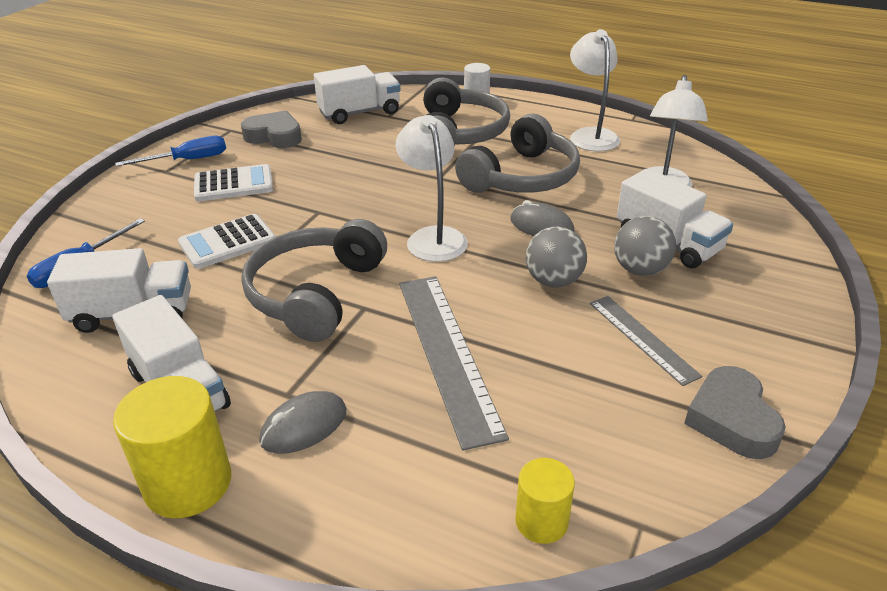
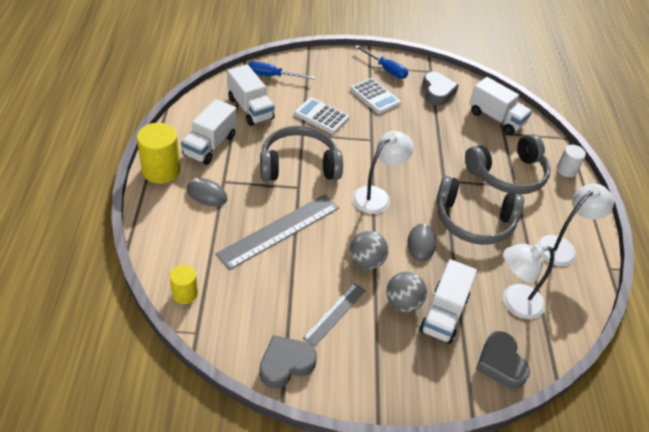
camera: 60 degrees right, 10 degrees up
(754, 224) = (500, 363): none -> grey heart

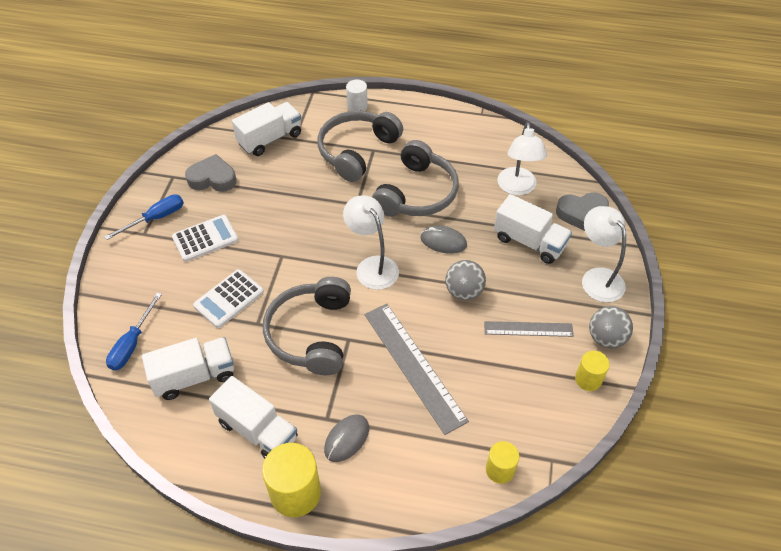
camera: 75 degrees left, 5 degrees up
(285, 364) = (588, 379): grey heart -> yellow cylinder
(334, 313) = (528, 329): grey ruler -> grey ruler turned 45 degrees counterclockwise
(403, 303) = (516, 271): grey ball -> grey ball (606, 338)
(508, 174) = (357, 151): grey headphones -> grey headphones turned 135 degrees counterclockwise
(562, 247) = (455, 137): white lamp -> white lamp (597, 278)

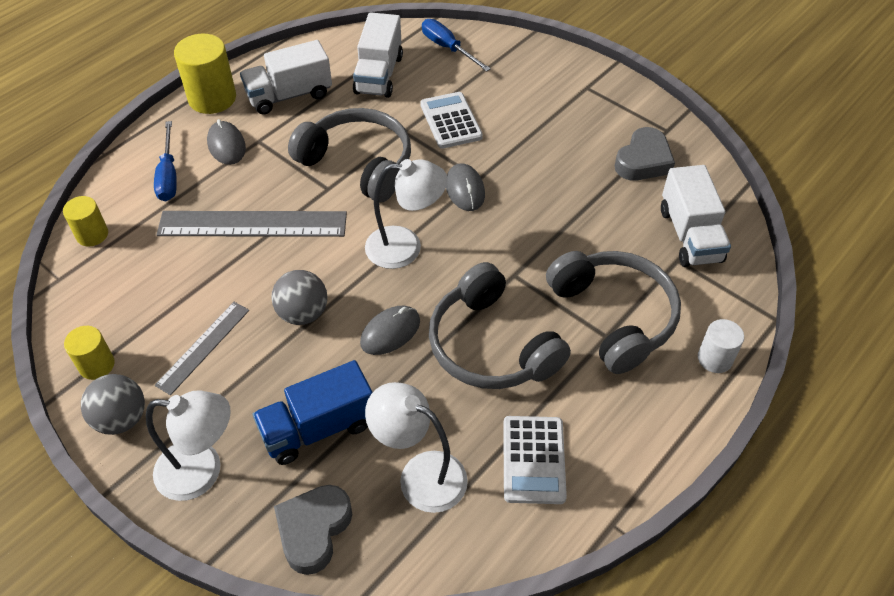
camera: 120 degrees right, 0 degrees up
(155, 218) = (604, 100): blue screwdriver -> blue screwdriver (168, 175)
(205, 239) = (548, 128): white calculator -> white calculator (533, 460)
(298, 258) = (465, 190): none -> grey mouse
(529, 242) = (318, 428): white truck -> blue truck

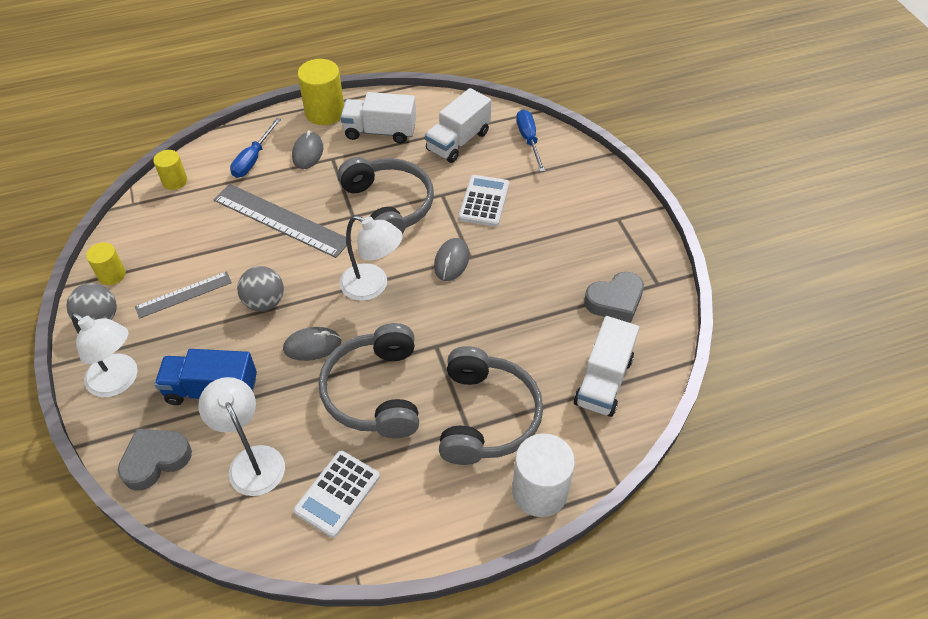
camera: 30 degrees right, 0 degrees up
(715, 358) = (539, 491): white cylinder -> white cylinder, size x1.72

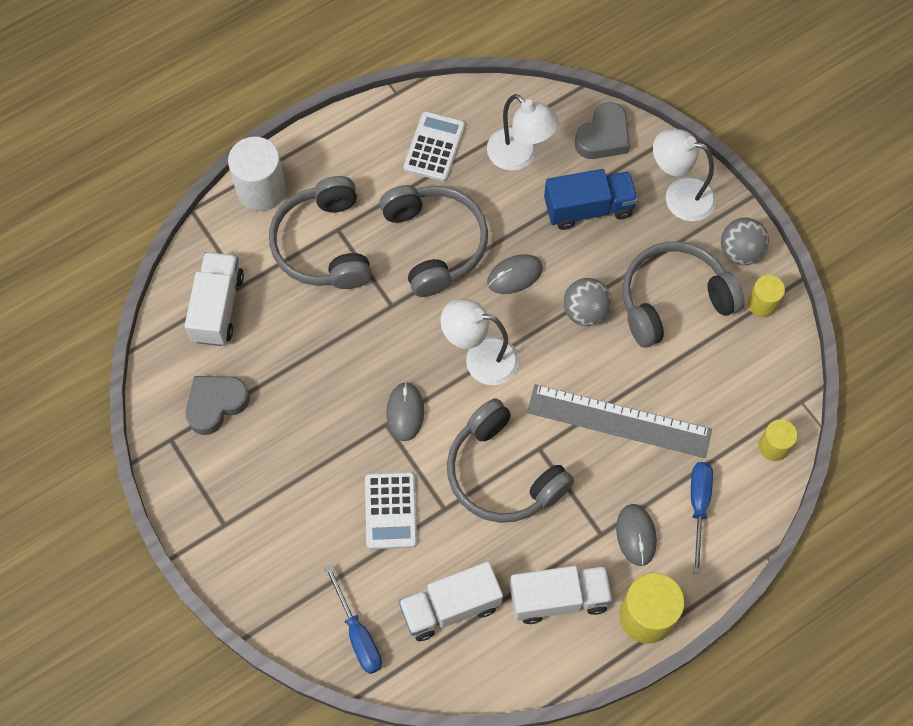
camera: 165 degrees right, 15 degrees up
(184, 294) = (673, 299): grey ruler -> grey headphones
(458, 141) = (450, 607): white truck -> white truck turned 135 degrees counterclockwise

